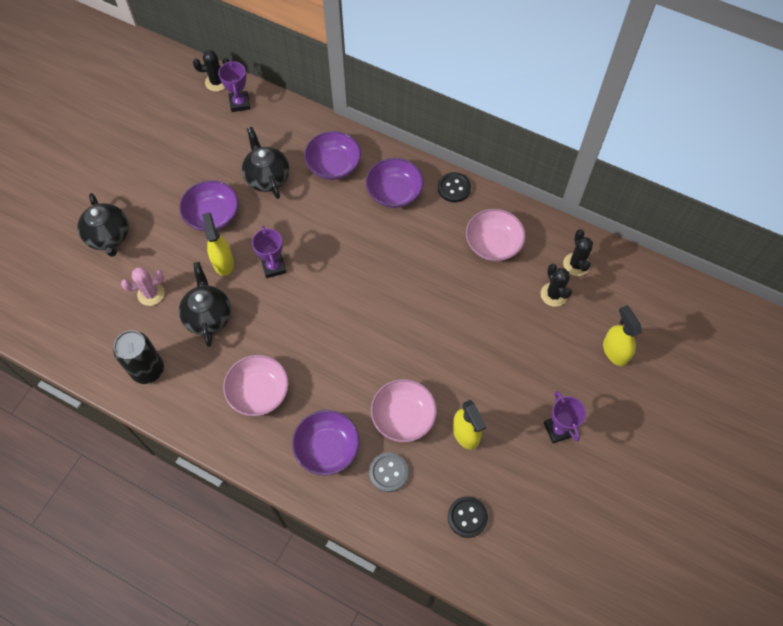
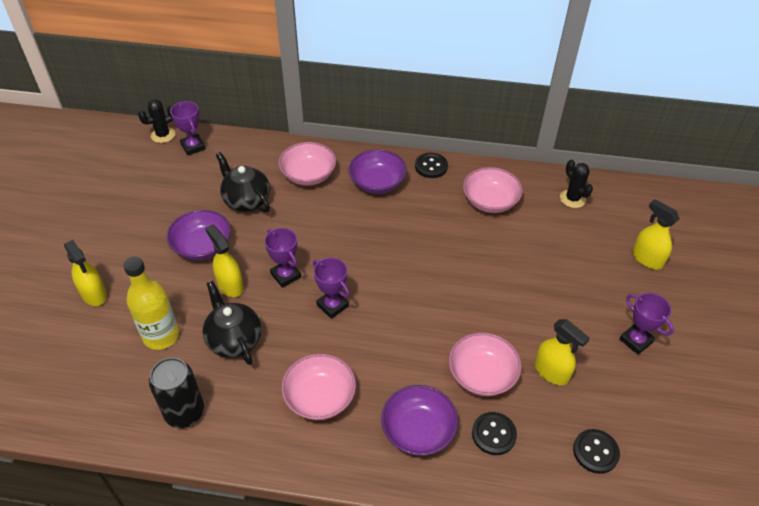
camera: 20 degrees left, 15 degrees down
(109, 237) = (94, 294): black teapot -> yellow spray bottle
(151, 294) = (161, 336): pink cactus -> yellow bottle
(302, 309) = (332, 305): none -> purple trophy
(333, 165) = (308, 175): purple bowl -> pink bowl
(388, 472) = (494, 434): grey button -> black button
(553, 294) = (566, 228): black cactus -> none

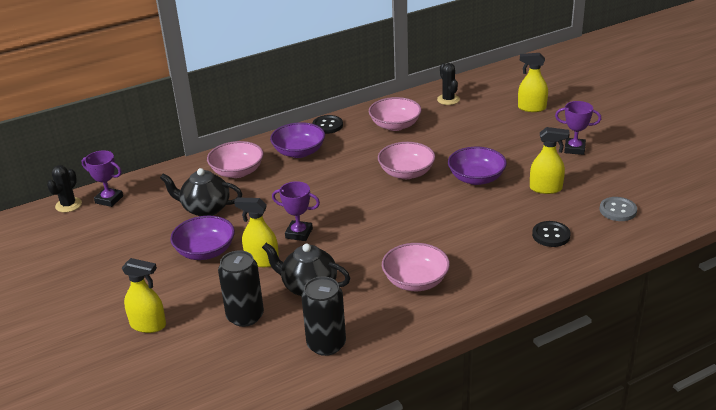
camera: 35 degrees left, 15 degrees down
(161, 336) = (245, 316): yellow bottle -> black can
(332, 305) = (358, 231): purple trophy -> none
(418, 430) = (503, 260): purple bowl -> purple bowl (476, 178)
(482, 375) = (506, 212): pink bowl -> pink bowl (406, 173)
(572, 199) = (448, 100): black cactus -> black cactus turned 45 degrees clockwise
(595, 452) = (618, 210): black button -> grey button

